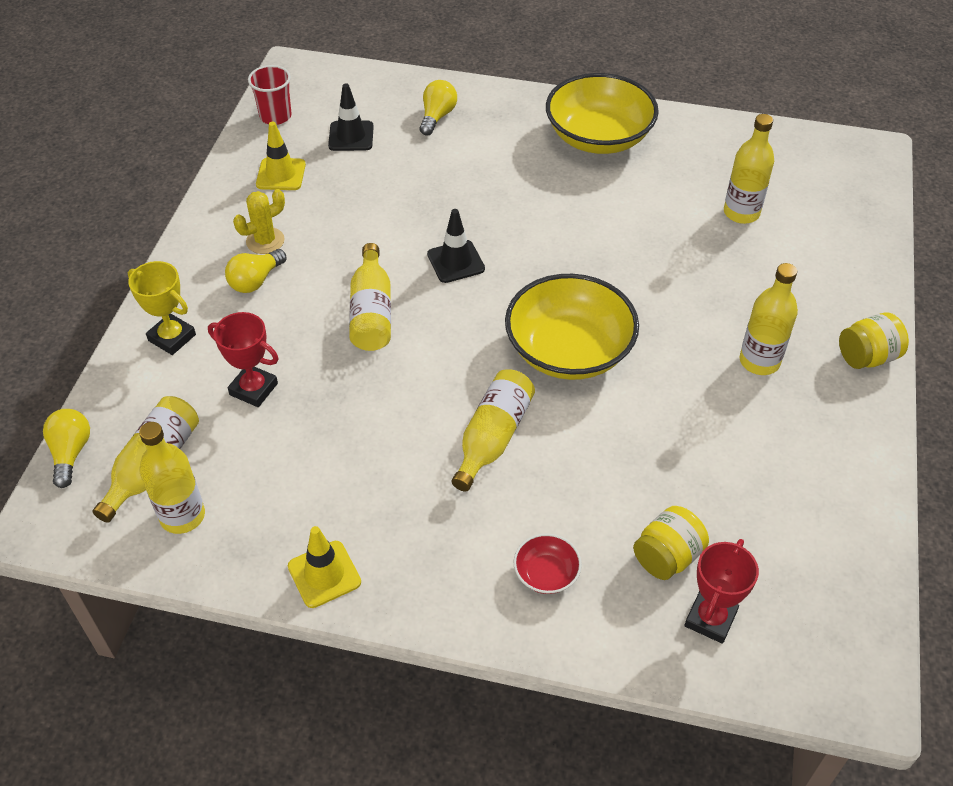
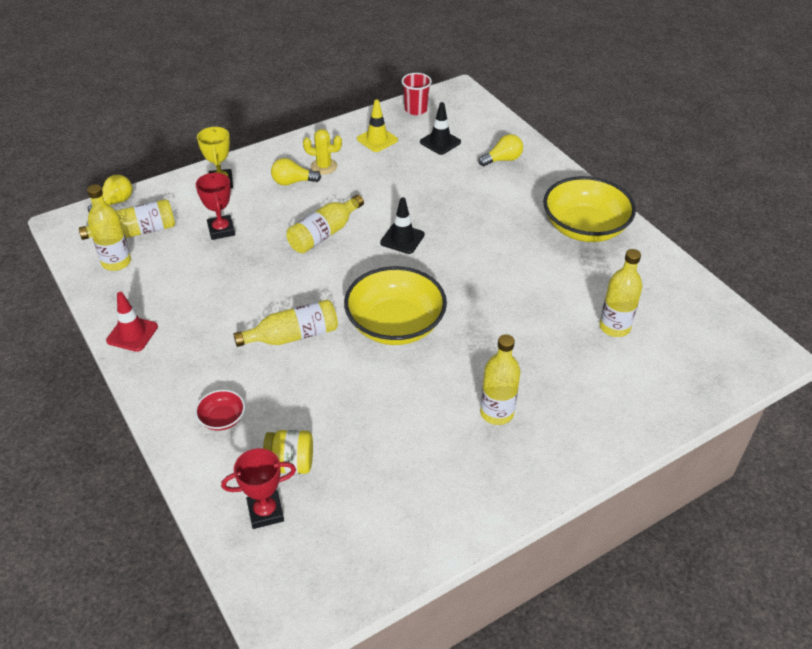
camera: 45 degrees right, 5 degrees down
(324, 574) = (132, 334): yellow traffic cone -> red traffic cone
(867, 357) = (571, 464): yellow jar -> none

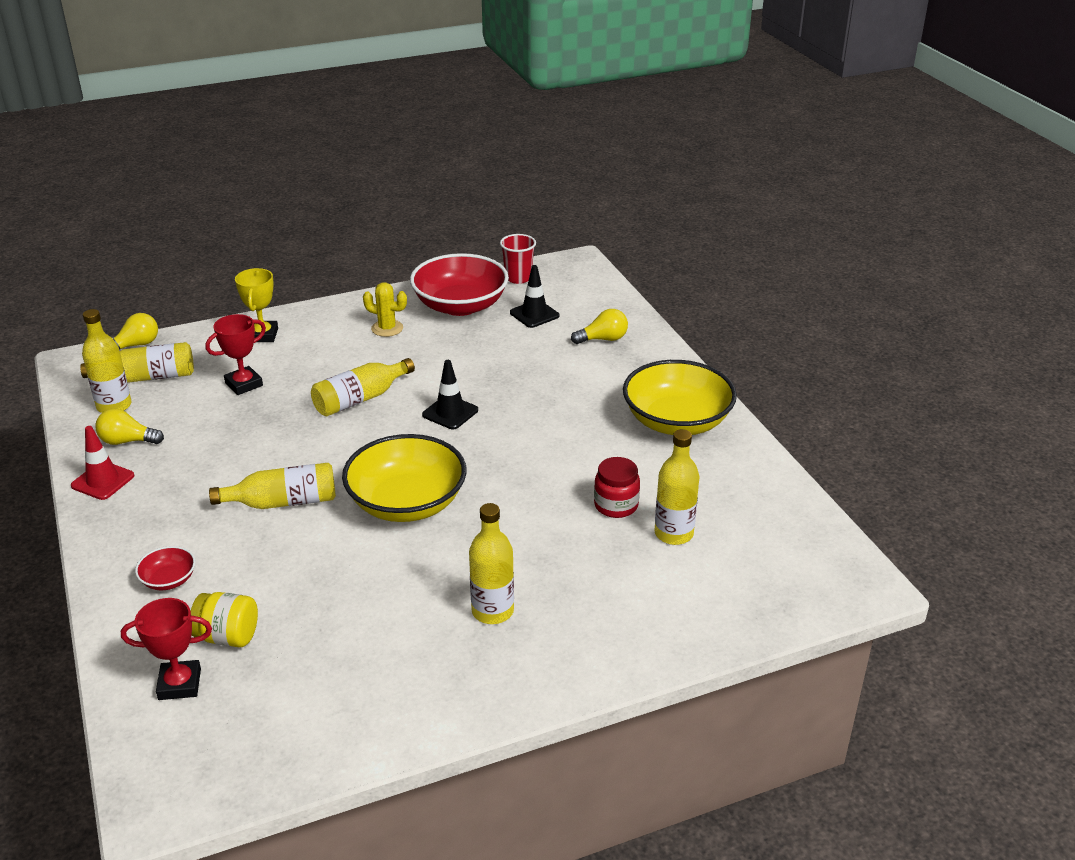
camera: 10 degrees right, 10 degrees down
(221, 230) = (244, 384): red trophy -> red trophy turned 60 degrees clockwise
(293, 182) = (345, 341): yellow light bulb -> yellow light bulb (127, 441)
(377, 139) = (460, 305): yellow traffic cone -> red bowl
(562, 307) = (616, 505): none -> red jar

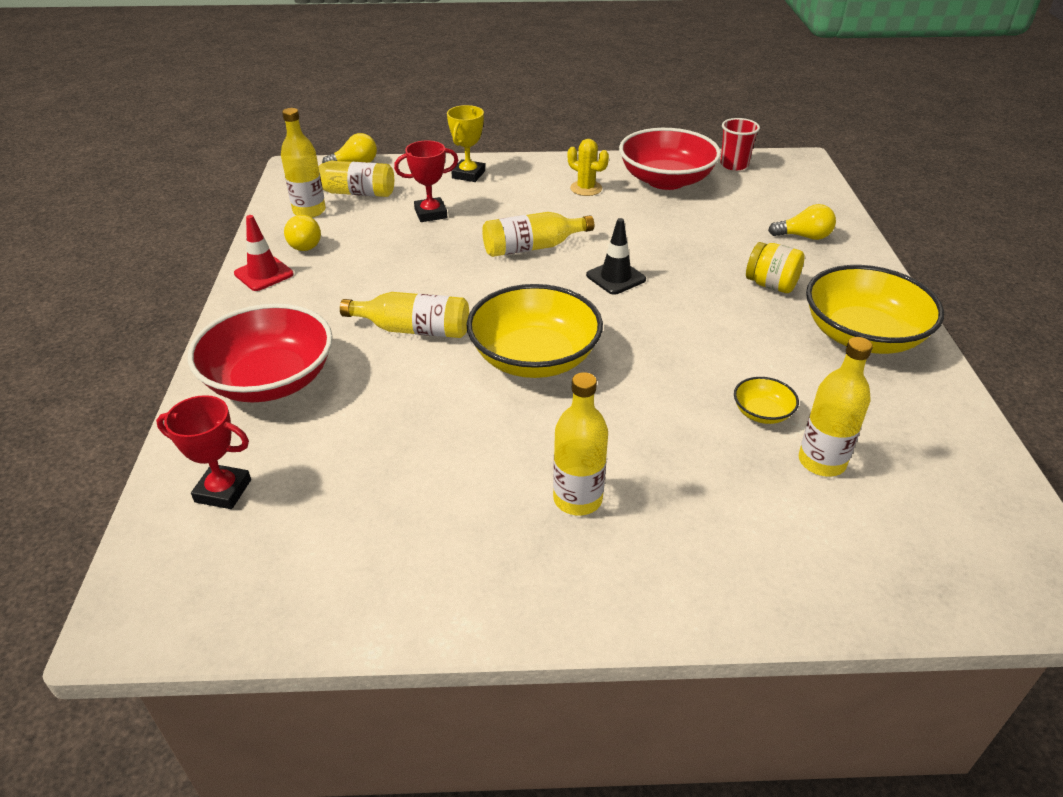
camera: 20 degrees right, 5 degrees up
(127, 441) = (304, 243): yellow light bulb -> yellow light bulb turned 135 degrees counterclockwise
(168, 580) = (270, 380): red bowl -> red bowl, size x2.25
(228, 636) = (294, 453): yellow jar -> yellow jar (771, 285)
(534, 314) = (738, 200): black traffic cone -> none
(616, 505) = (762, 413): red jar -> yellow bowl

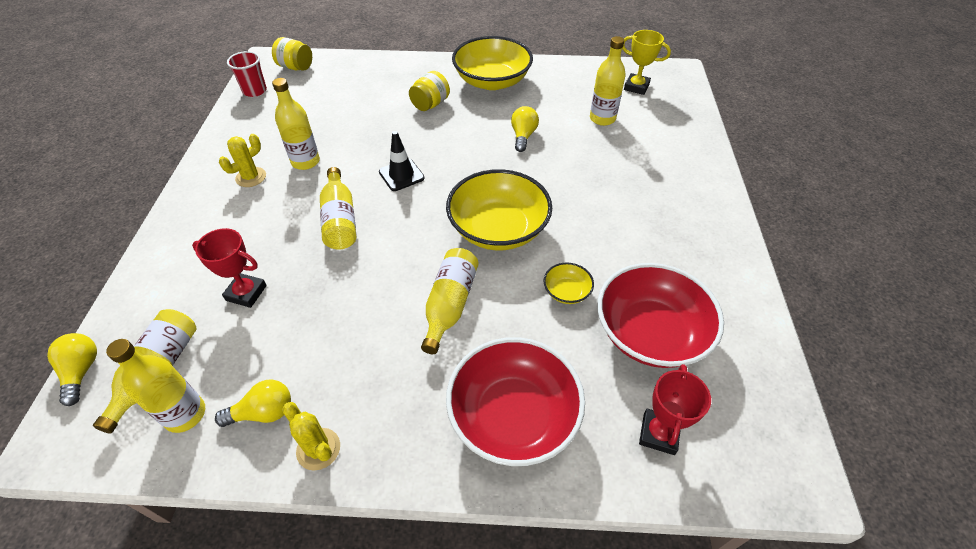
camera: 85 degrees left, 10 degrees up
(264, 274) = (318, 449): red traffic cone -> yellow cactus
(430, 213) = (246, 293): red trophy -> red trophy turned 60 degrees counterclockwise
(468, 174) = (175, 260): yellow trophy -> yellow trophy (636, 87)
(577, 499) = (642, 218): yellow bottle -> yellow bottle (305, 162)
(666, 180) = (261, 129): red bowl -> red bowl (650, 333)
(762, 413) = (561, 132): yellow bowl -> yellow bowl (566, 291)
(797, 180) = (296, 67): none -> yellow jar
(804, 236) = (375, 79): yellow light bulb -> yellow light bulb (523, 136)

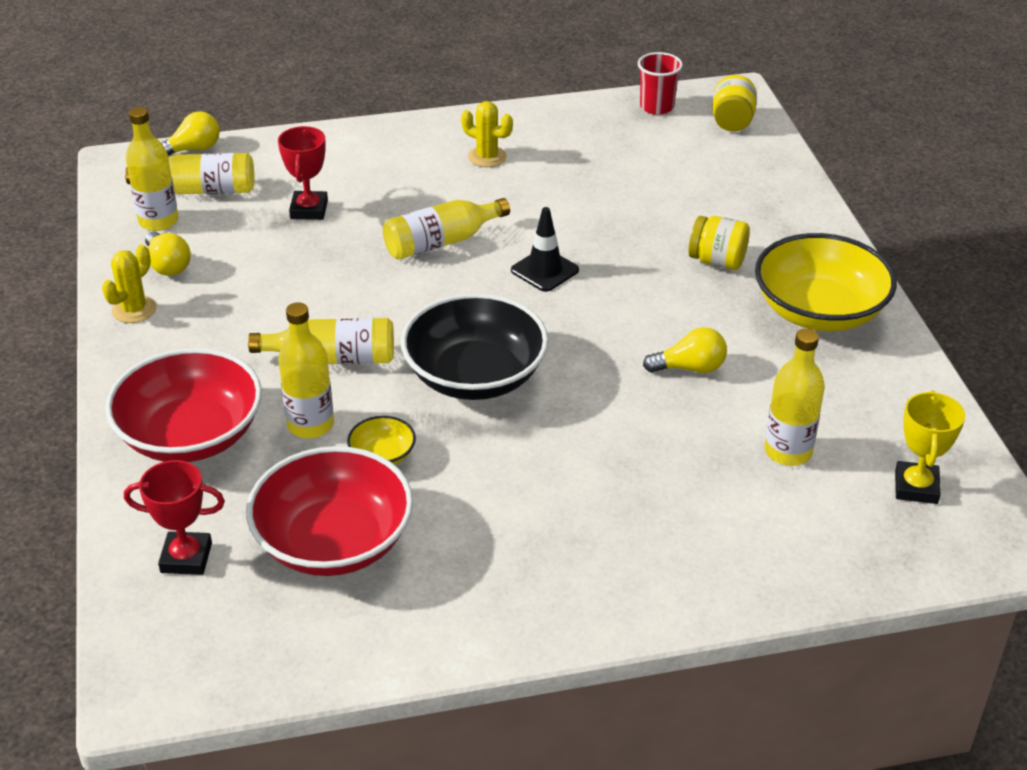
camera: 75 degrees right, 10 degrees down
(305, 162) = (534, 188): yellow bottle -> yellow bottle (310, 425)
(498, 229) = (475, 376): yellow bowl -> black bowl

